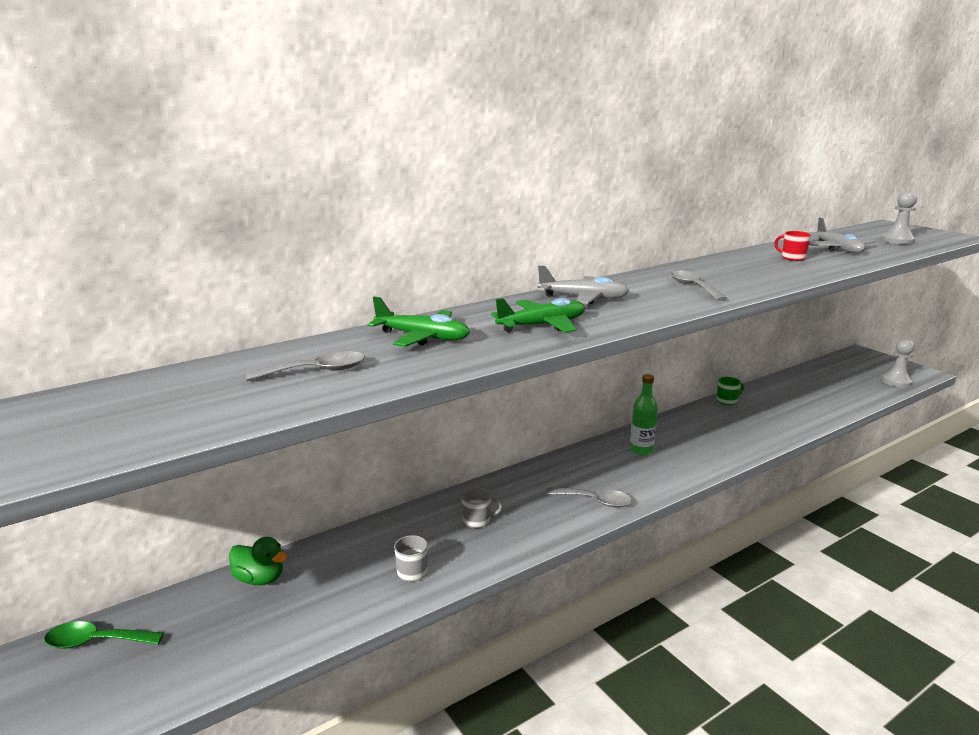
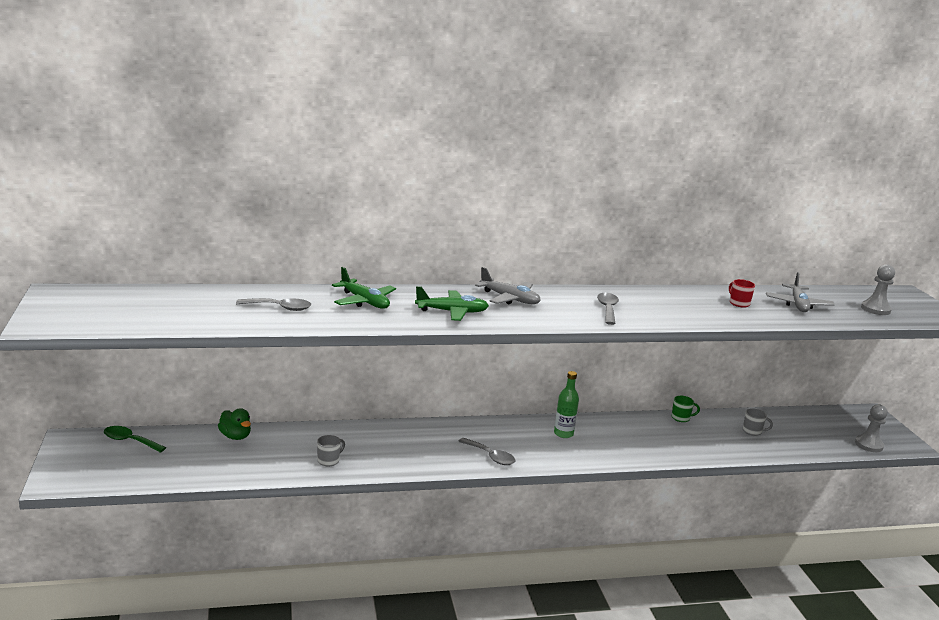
camera: 20 degrees right, 0 degrees up
(477, 521) = (396, 444): grey mug -> grey mug (752, 431)

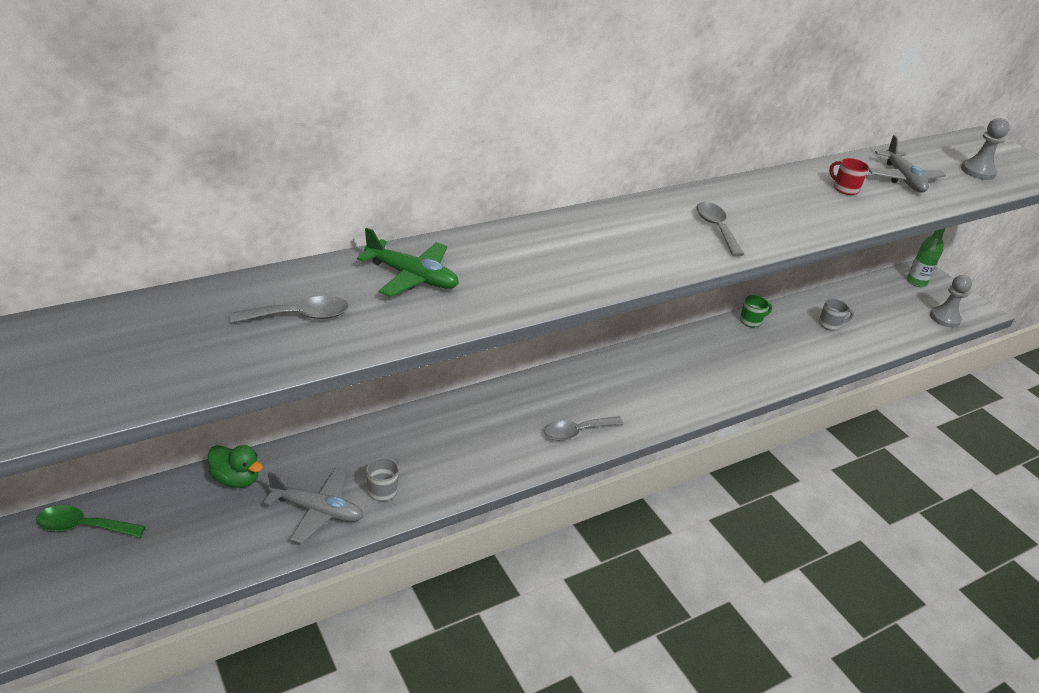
camera: 20 degrees left, 15 degrees up
(452, 312) = (538, 273): green plane -> none
(490, 456) = (576, 432): grey spoon -> grey spoon turned 135 degrees clockwise
(509, 299) = (593, 233): grey plane -> grey plane (317, 510)
(563, 433) = (640, 375): green bottle -> green bottle (916, 282)

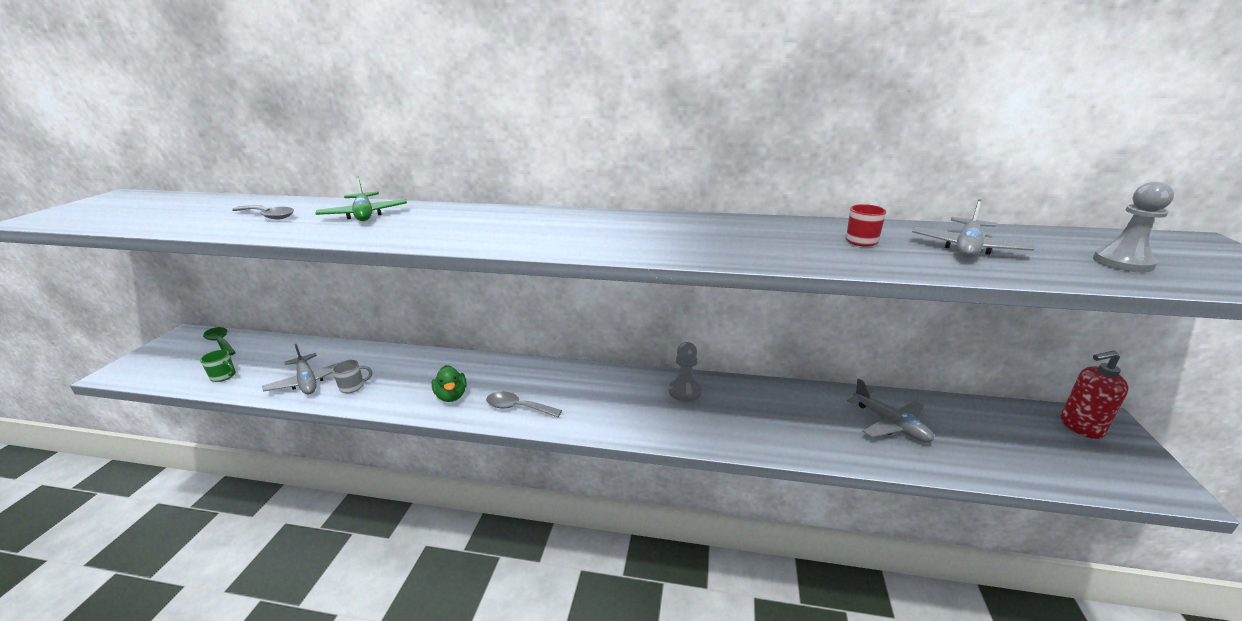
camera: 45 degrees right, 10 degrees down
(236, 479) = (305, 349): green duck -> green duck (451, 396)
(716, 228) = (645, 237): grey spoon -> none
(751, 321) = (795, 391): green mug -> green mug (224, 376)
(830, 324) = (890, 424): grey mug -> grey plane
(916, 282) = (1080, 427): green bottle -> red soap dispenser
(944, 318) = (1086, 476): grey pawn -> grey pawn (685, 391)

